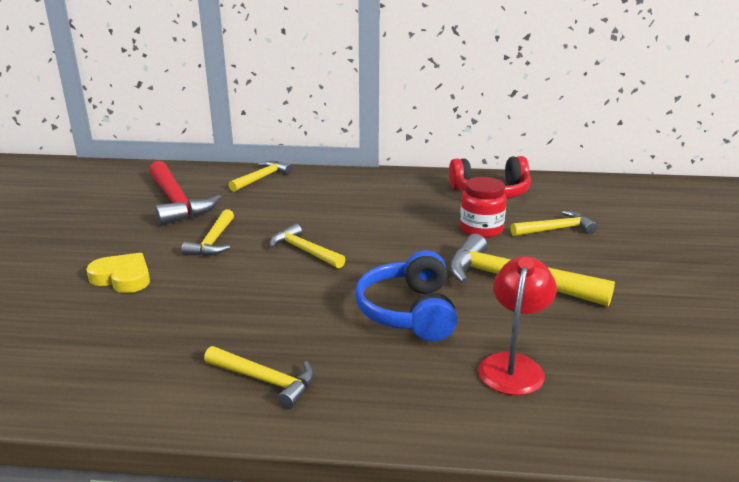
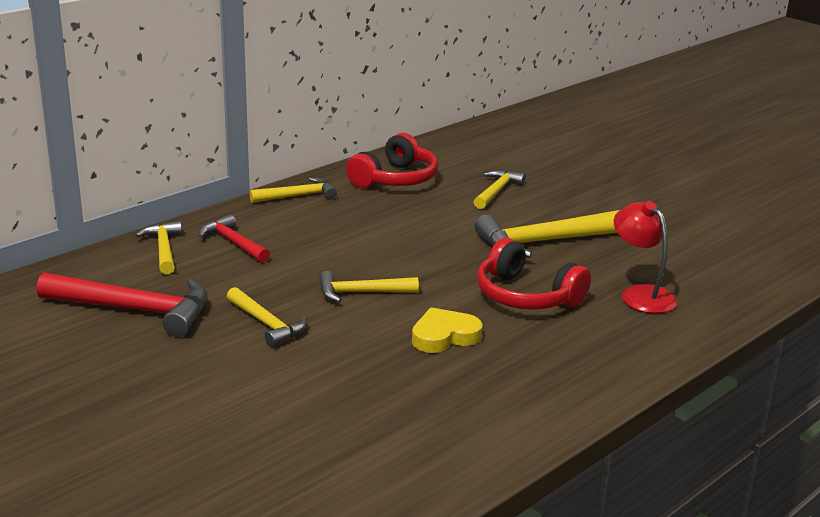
camera: 50 degrees left, 0 degrees up
(122, 278) = (264, 391): yellow heart -> yellow heart (444, 336)
(265, 380) = (538, 386): yellow hammer -> yellow hammer (298, 196)
(303, 189) = (233, 243): none -> red hammer
(408, 312) = (526, 296): blue headphones -> red headphones
(481, 229) = (450, 214): red jar -> none

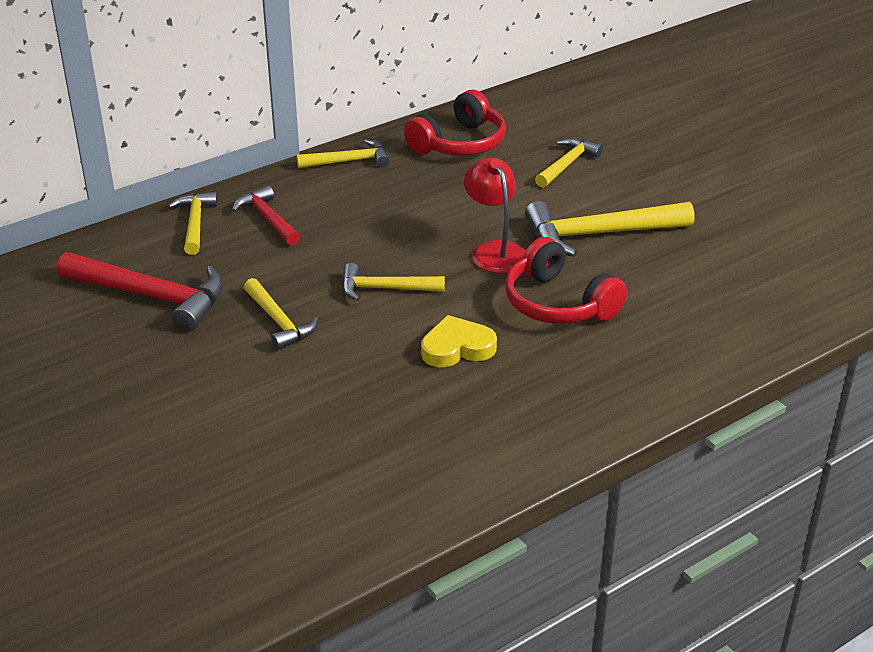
camera: 10 degrees right, 10 degrees up
(640, 294) = (684, 308): red lamp -> red lamp (495, 251)

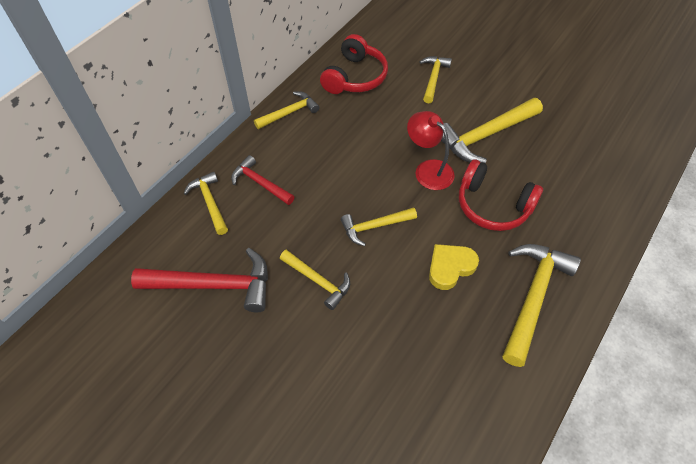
camera: 20 degrees left, 20 degrees up
(549, 401) = (533, 297): none -> yellow hammer

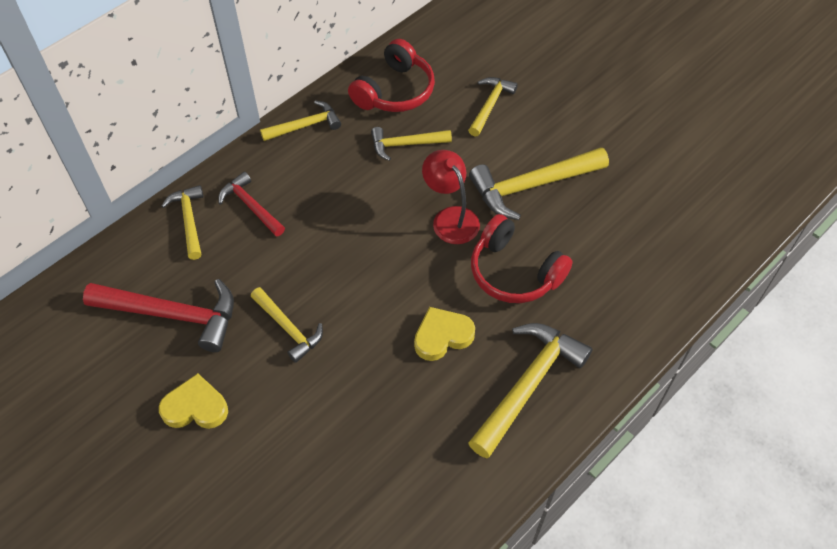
camera: 10 degrees right, 0 degrees up
(253, 364) = (195, 407): none -> yellow heart
(374, 226) = (369, 276): yellow hammer -> yellow hammer (406, 144)

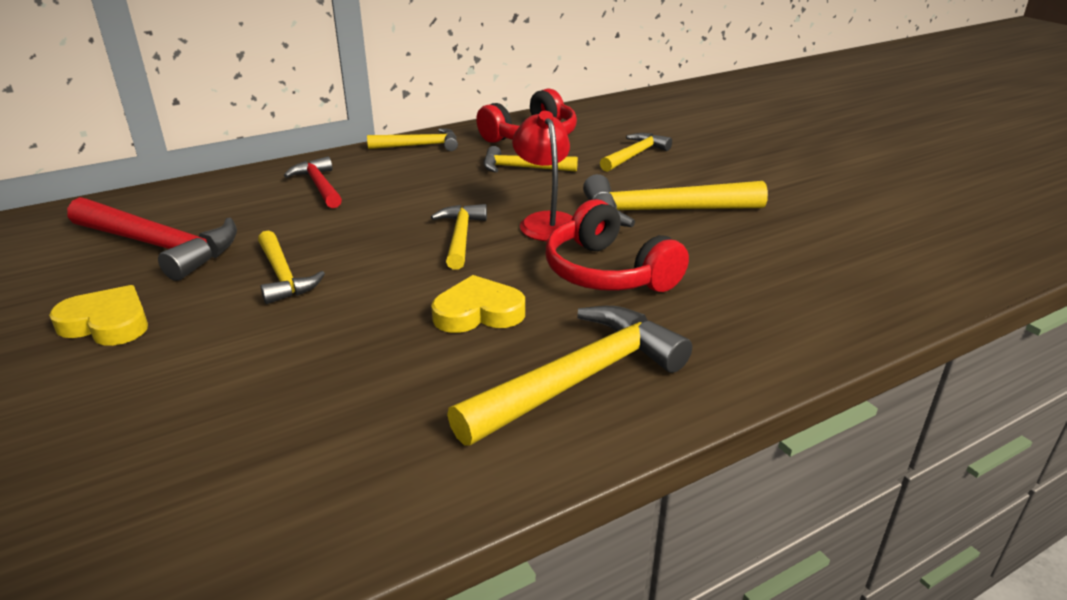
camera: 15 degrees right, 25 degrees down
(189, 220) = (244, 187): yellow hammer -> yellow hammer (460, 237)

